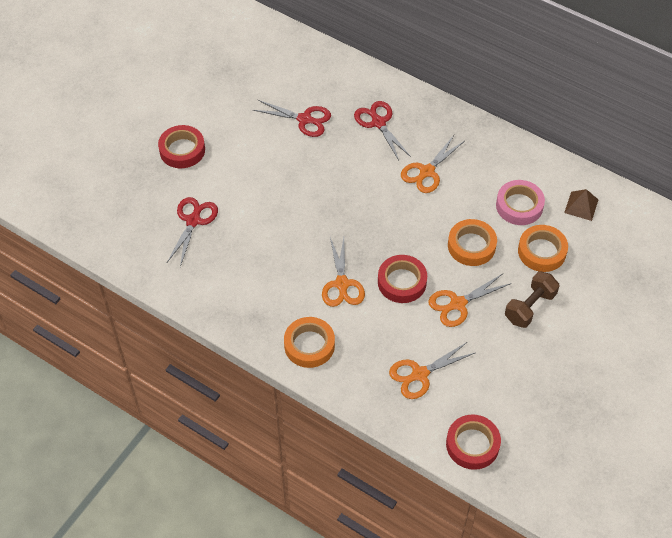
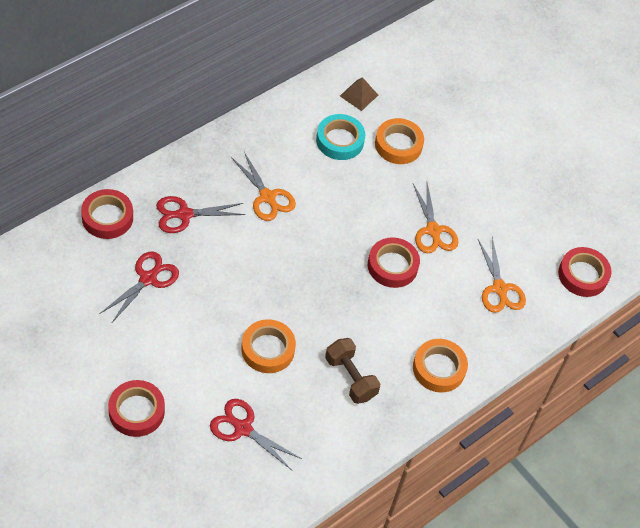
camera: 80 degrees left, 0 degrees up
(342, 284) = (377, 317): orange scissors -> none
(350, 77) = (107, 217): none -> red tape
(471, 246) = (371, 195): orange tape -> orange tape (268, 349)
(519, 206) = (340, 140): pink tape -> turquoise tape
(530, 307) = (455, 178): brown dumbbell -> brown dumbbell (350, 378)

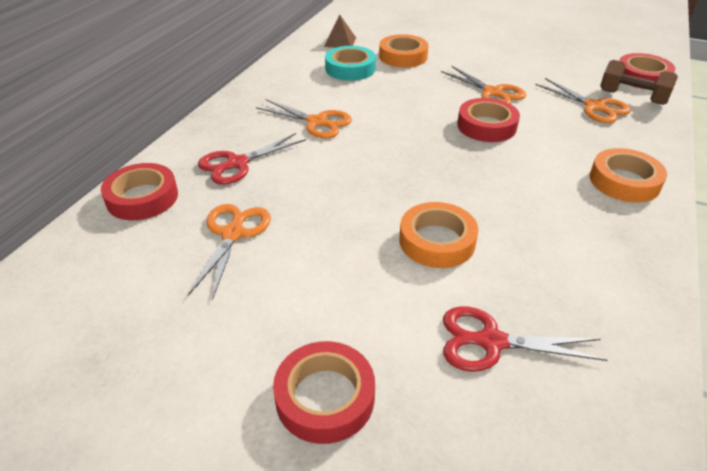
camera: 20 degrees left, 15 degrees down
(148, 278) = (233, 233): red scissors -> orange scissors
(350, 378) = (553, 227): brown dumbbell -> brown dumbbell (632, 97)

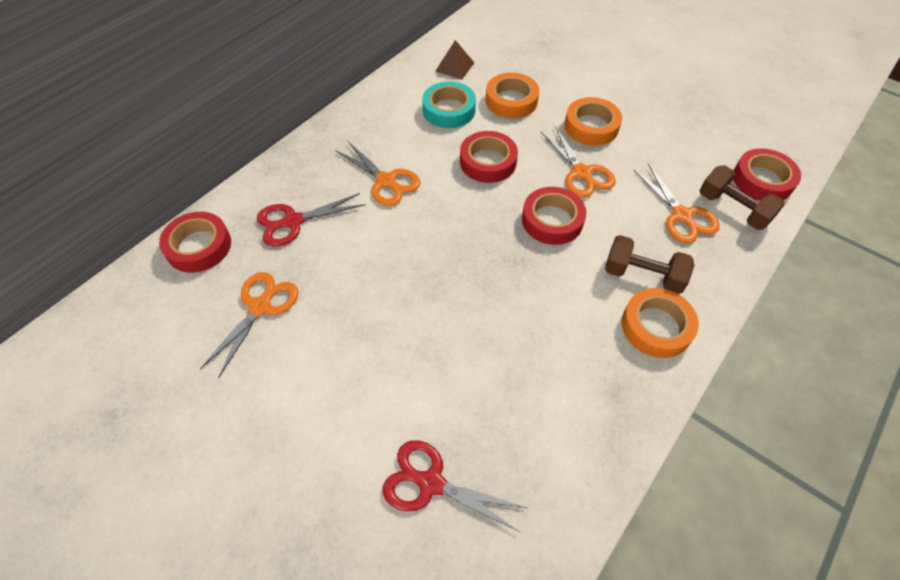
camera: 15 degrees right, 15 degrees up
(325, 397) = (272, 500): red tape -> red tape (488, 162)
(437, 241) = (435, 358): orange tape -> orange tape (591, 126)
(589, 149) = (642, 275): none -> brown dumbbell

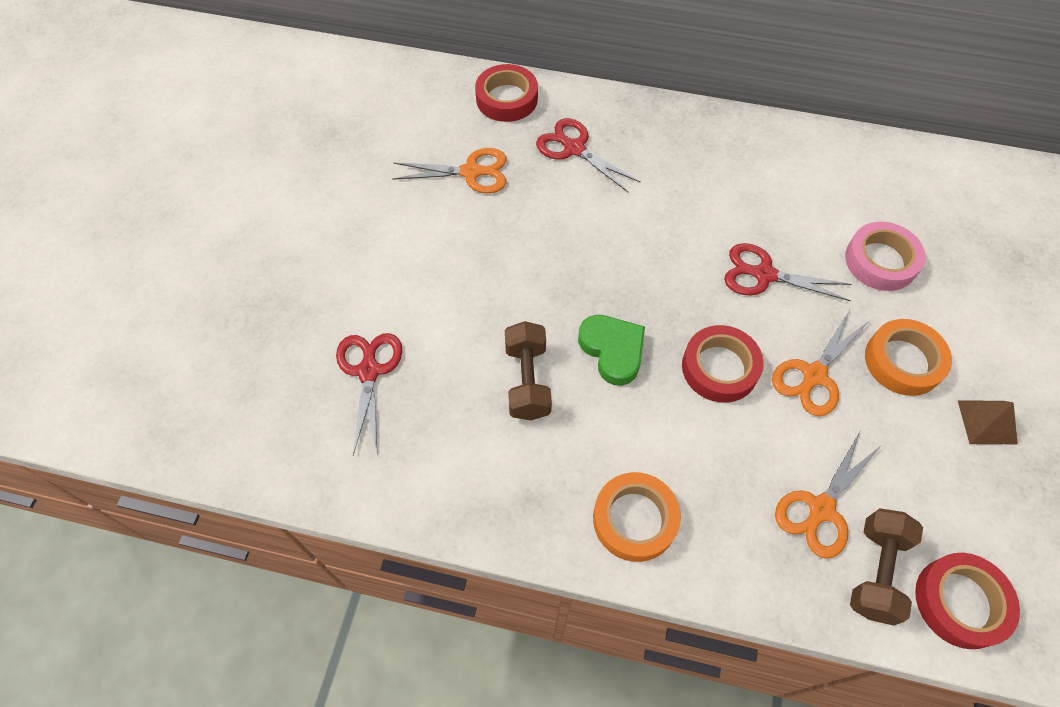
camera: 65 degrees right, 5 degrees up
(386, 181) = (671, 197): orange scissors -> none
(449, 110) = (816, 207): turquoise tape -> none
(455, 67) = (892, 183): brown pyramid -> brown pyramid (987, 422)
(488, 162) = (763, 274): red tape -> red scissors
(505, 279) = (612, 350): none -> green heart
(511, 101) = (880, 261): orange tape -> pink tape
(642, 275) = (698, 486): brown dumbbell -> brown dumbbell (527, 381)

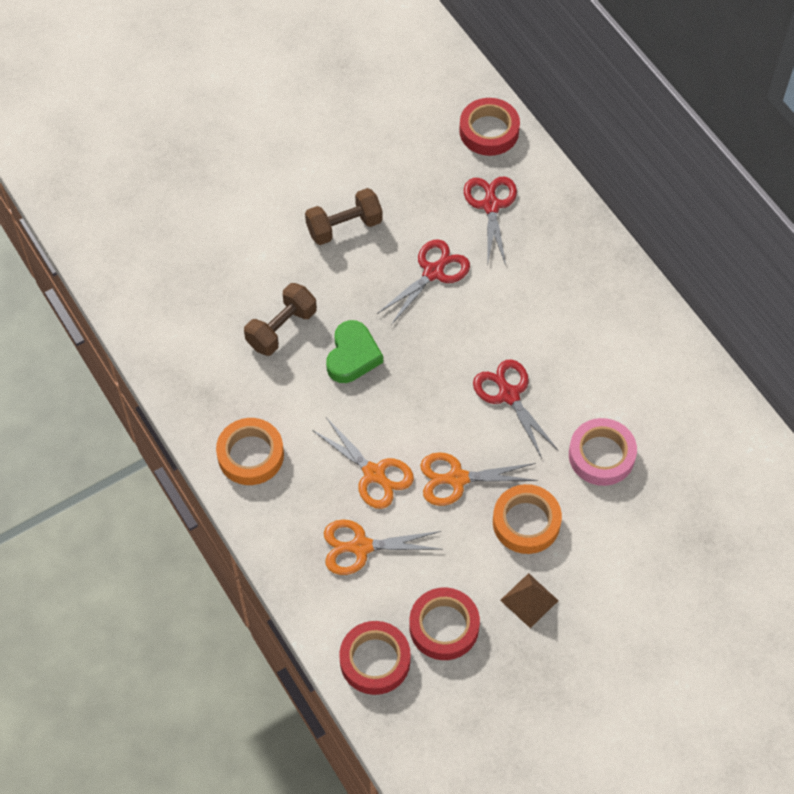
camera: 45 degrees right, 0 degrees up
(369, 370) = (199, 244): red scissors -> red scissors (433, 272)
(471, 172) = (402, 167): orange scissors -> orange scissors (374, 474)
(719, 368) = (404, 422): red tape -> red tape (444, 627)
(875, 571) = (348, 603): brown dumbbell -> brown dumbbell (344, 227)

